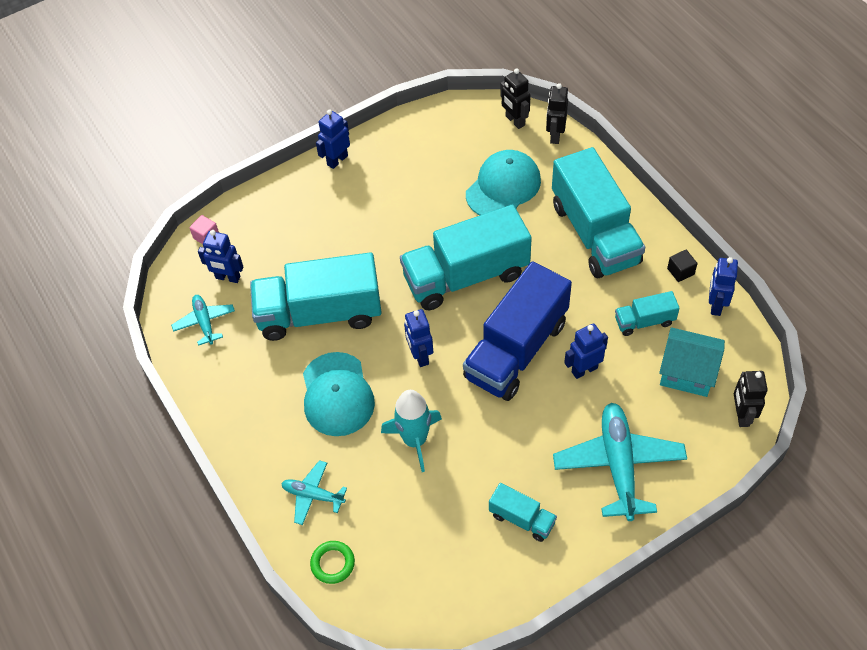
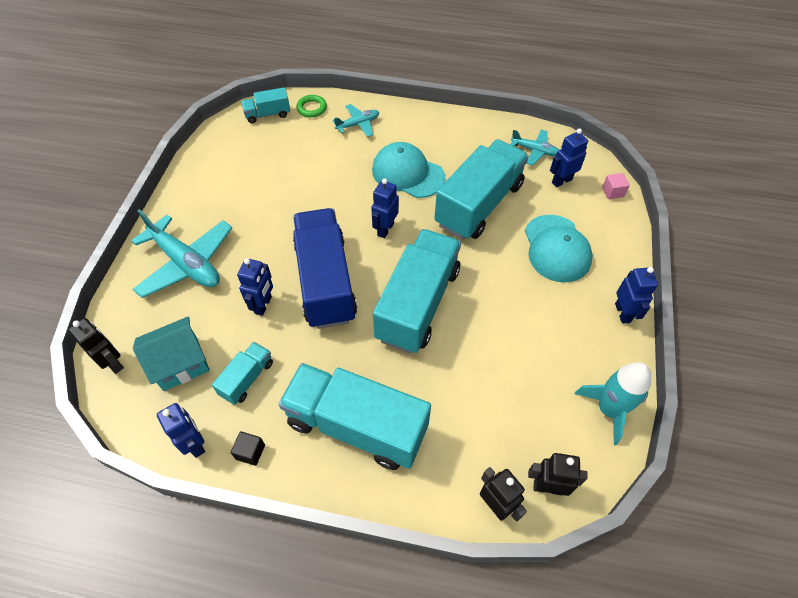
camera: 130 degrees right, 0 degrees up
(415, 440) = (333, 185): turquoise rocket -> turquoise rocket (608, 409)
(420, 356) = (385, 229): blue robot -> blue robot turned 90 degrees counterclockwise
(503, 187) = (476, 404): turquoise cap -> turquoise cap (556, 248)
(522, 519) = (225, 193): turquoise truck -> turquoise truck (268, 114)

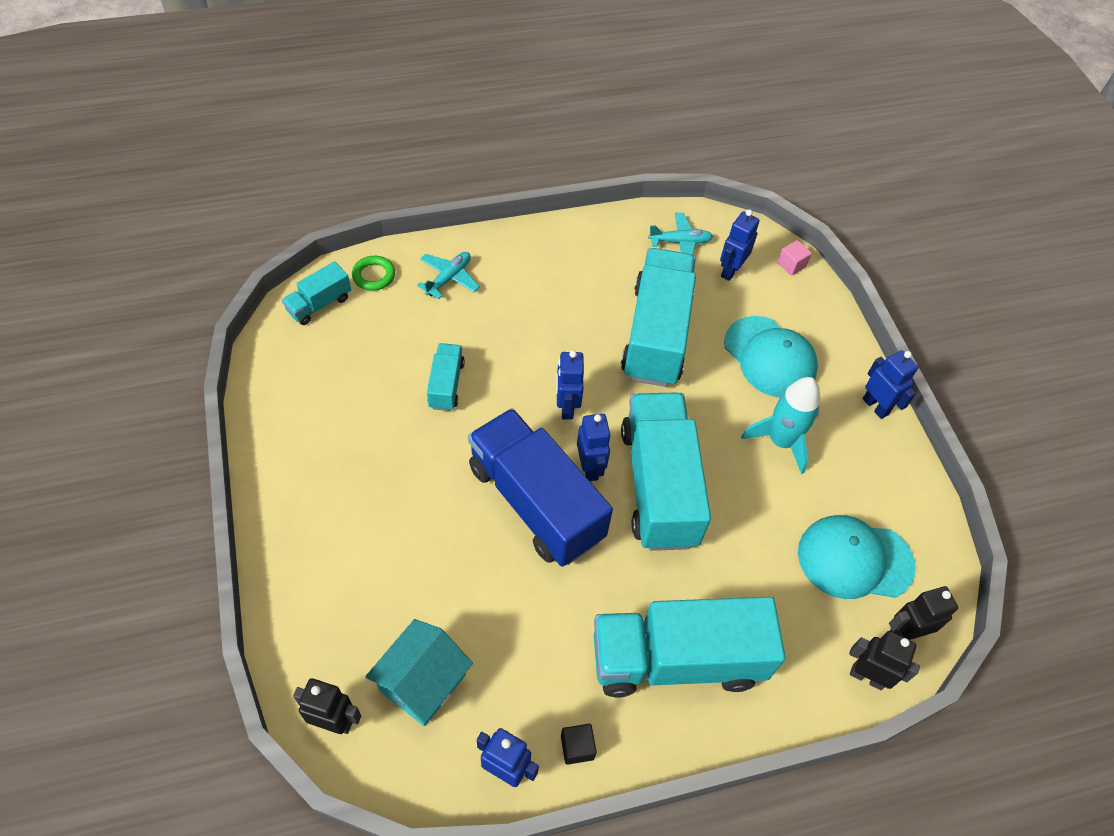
camera: 30 degrees left, 0 degrees up
(186, 263) = (343, 551): turquoise plane -> none
(247, 378) = (517, 663): turquoise truck -> turquoise truck (446, 385)
(263, 305) = (479, 564): blue robot -> blue robot (590, 468)
(407, 173) = (550, 324): turquoise cap -> turquoise cap (854, 559)
(608, 409) = (917, 521): turquoise rocket -> turquoise rocket (781, 441)

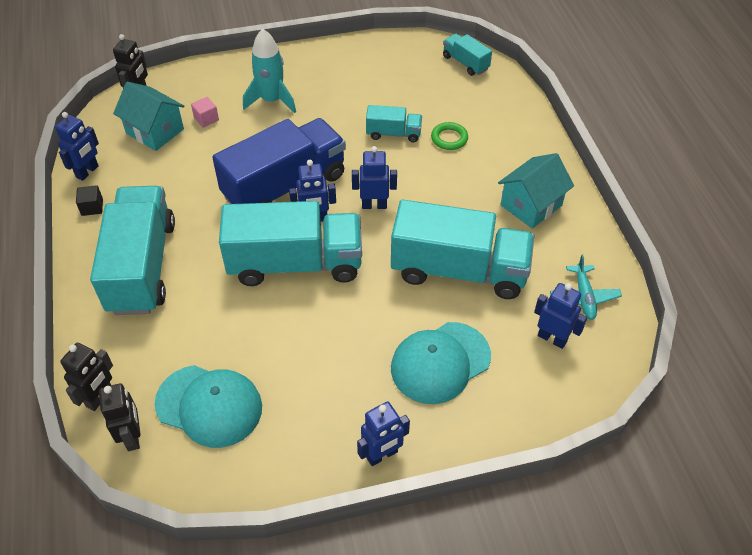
camera: 95 degrees right, 5 degrees down
(374, 275) = (499, 89): green ring -> green ring (449, 138)
(449, 278) = (504, 131): turquoise plane -> none
(564, 267) = (531, 205): none -> turquoise house
(781, 441) = (339, 360): turquoise rocket -> turquoise rocket (271, 100)
(791, 265) = (572, 398): pink cube -> pink cube (206, 119)
(854, 559) = (209, 405): turquoise cap -> turquoise cap turned 105 degrees clockwise

